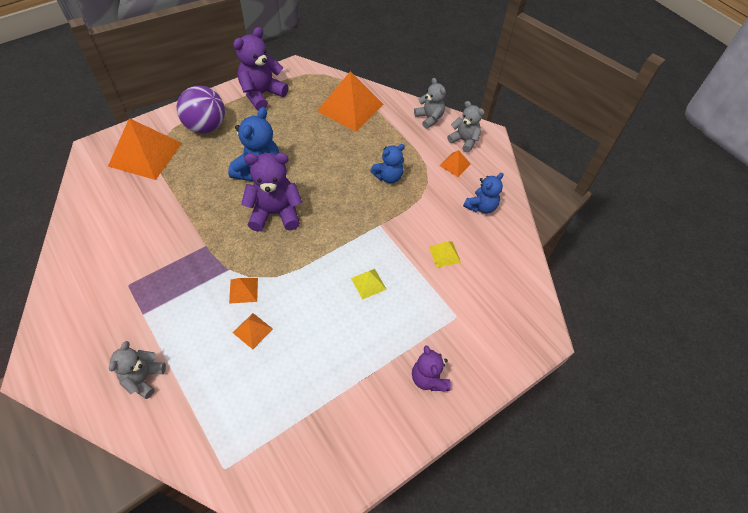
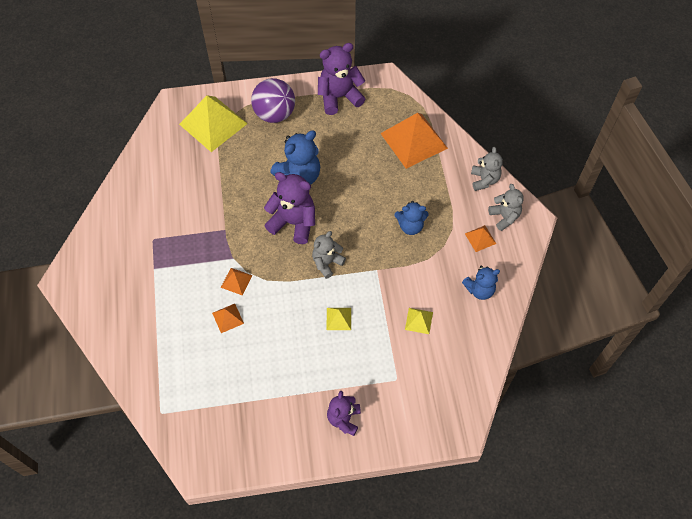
camera: 30 degrees right, 5 degrees up
(144, 378) = (134, 320): grey teddy bear -> grey teddy bear (327, 263)
(145, 154) = (213, 124): orange pyramid -> yellow pyramid

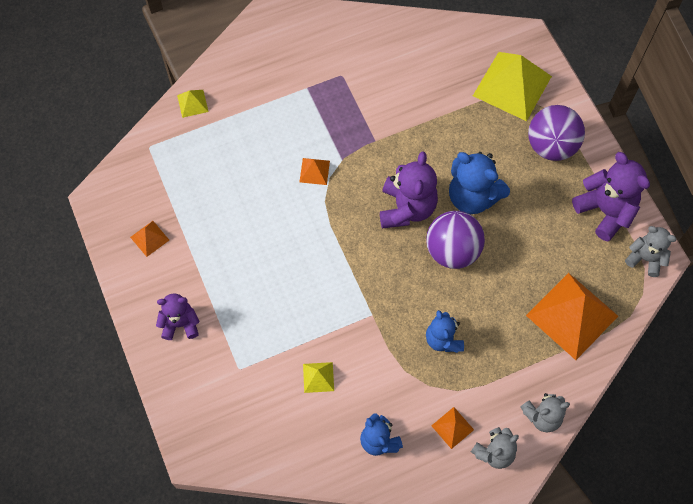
camera: 75 degrees right, 5 degrees up
(228, 318) = (268, 176): orange pyramid -> orange pyramid (149, 238)
(327, 263) = (365, 258): grey teddy bear -> grey teddy bear (645, 258)
(338, 318) = (297, 288): yellow pyramid -> yellow pyramid (192, 103)
(340, 201) = (452, 251): none -> purple ball

